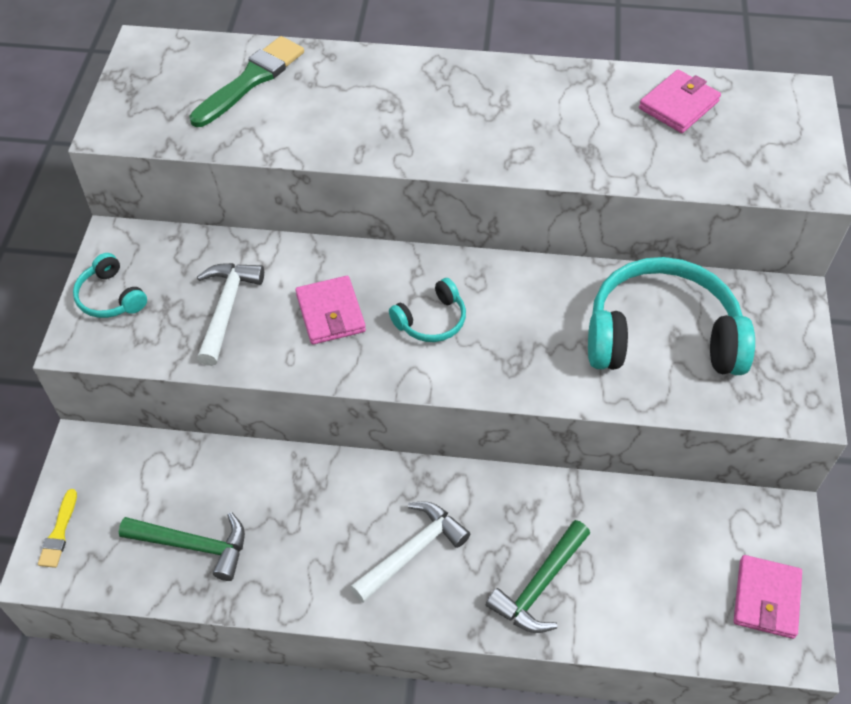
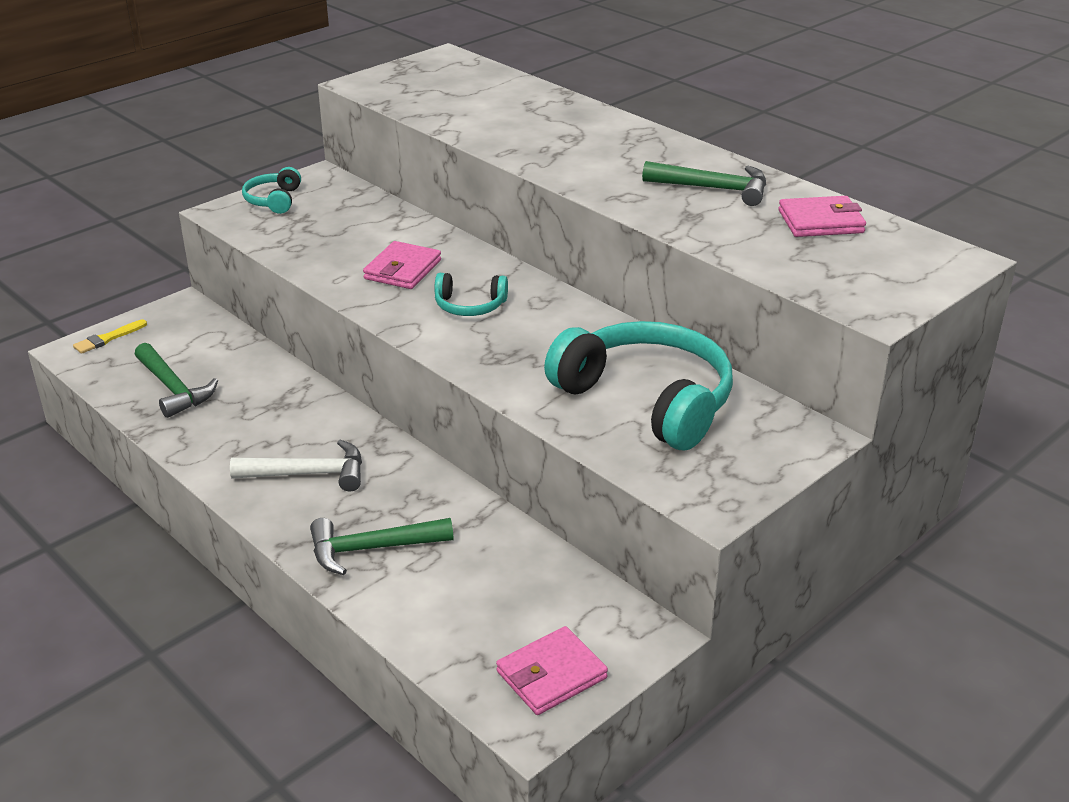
camera: 40 degrees right, 20 degrees down
(226, 309) = (336, 237): white hammer -> none
(251, 80) = (489, 93): green brush -> none
(567, 108) = (713, 189): none -> green hammer

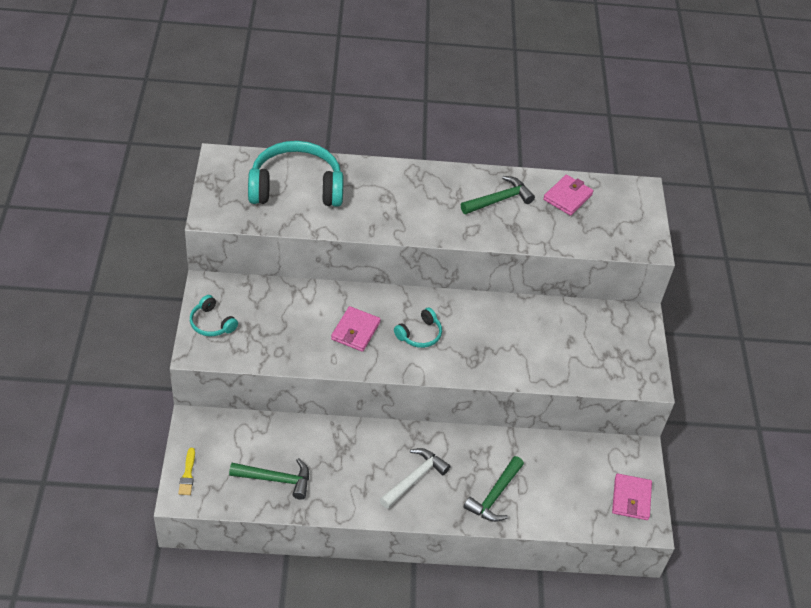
camera: 50 degrees left, 15 degrees up
(402, 270) = (355, 331): pink wallet -> pink wallet turned 45 degrees clockwise
(647, 400) = (562, 341): turquoise headphones -> turquoise headphones (296, 187)

